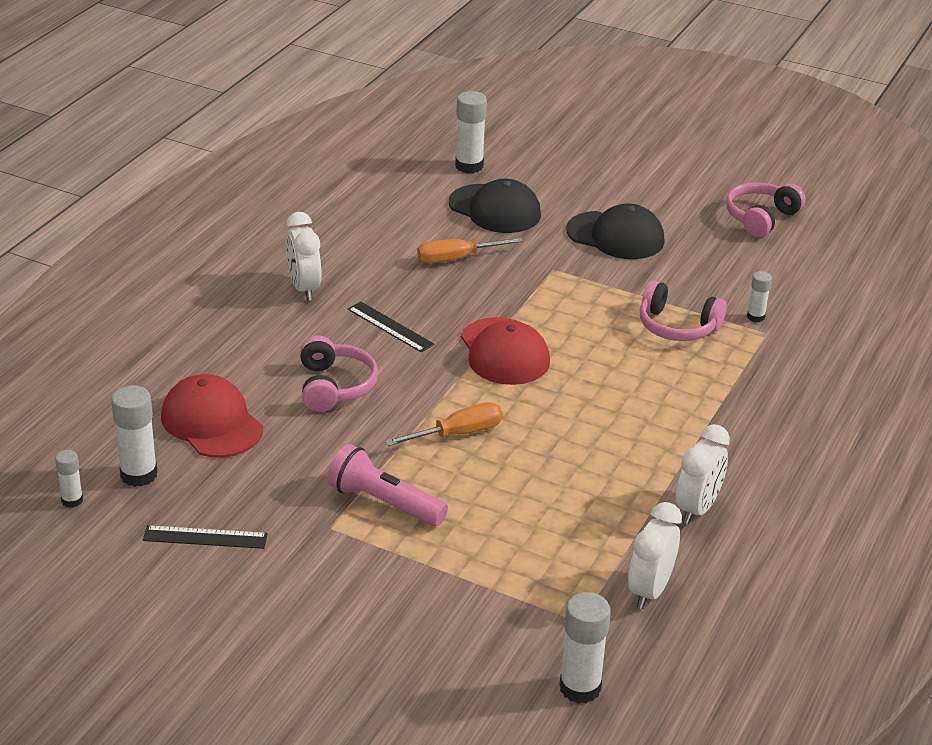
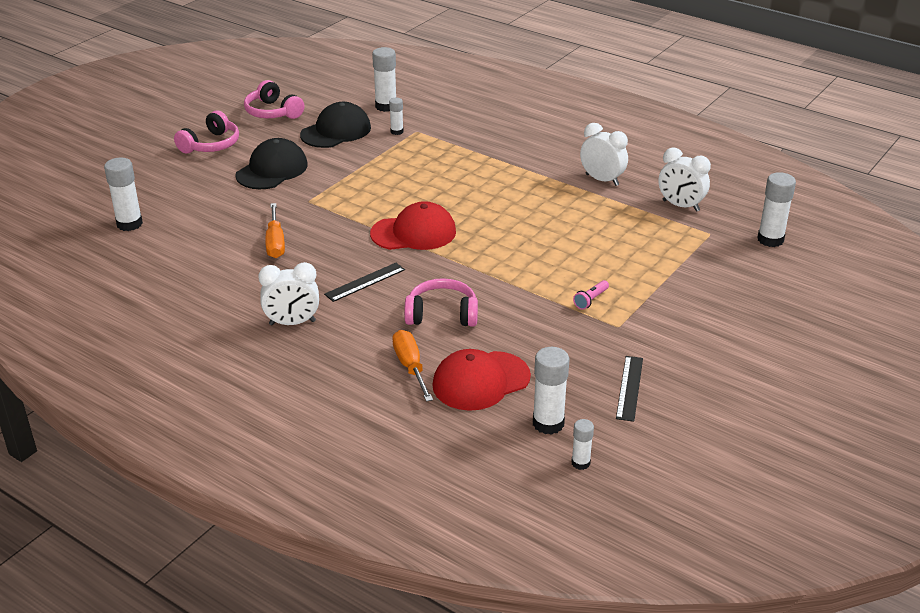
camera: 80 degrees left, 0 degrees up
(384, 503) = (591, 300): pink flashlight -> pink flashlight, size x0.50
(459, 433) = (512, 261): orange screwdriver -> orange screwdriver (410, 366)
(495, 209) = (207, 218): black cap -> black cap (336, 131)
(677, 326) = (400, 161): pink headphones -> pink headphones (211, 145)
(823, 301) = (386, 106): none -> white glue stick

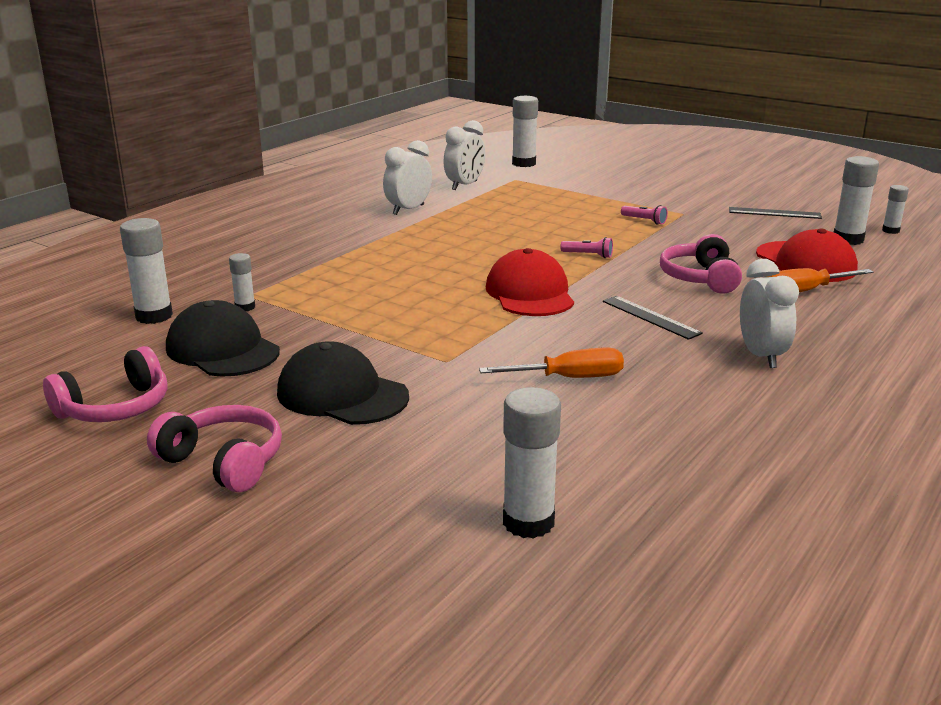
camera: 90 degrees left, 10 degrees down
(495, 263) = (588, 255): none -> pink flashlight

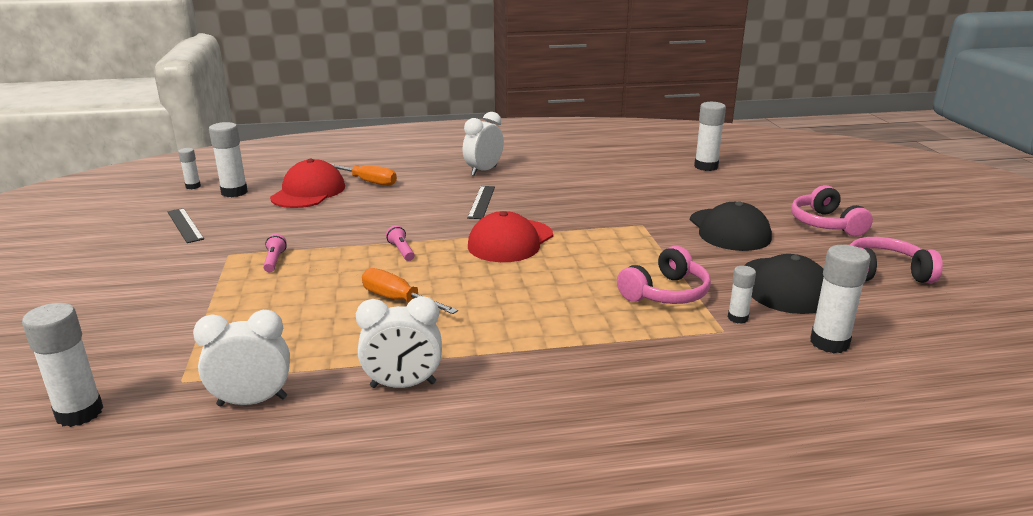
camera: 135 degrees left, 0 degrees up
(570, 378) = (593, 195): orange screwdriver -> orange screwdriver (397, 300)
(700, 278) = (390, 208): pink headphones -> pink headphones (666, 293)

